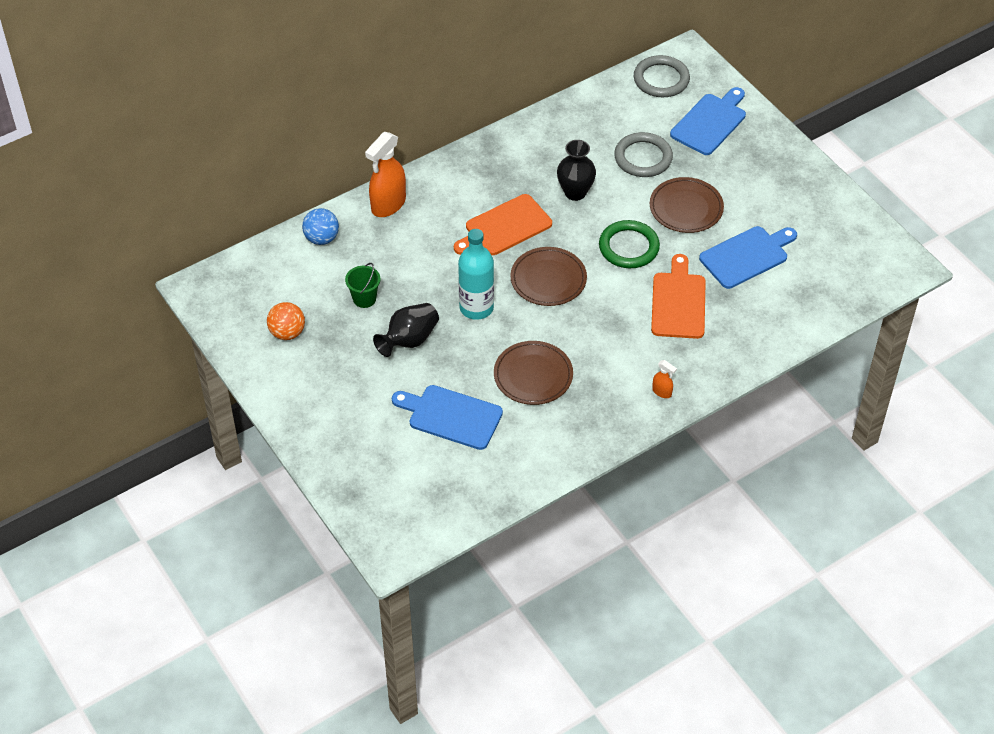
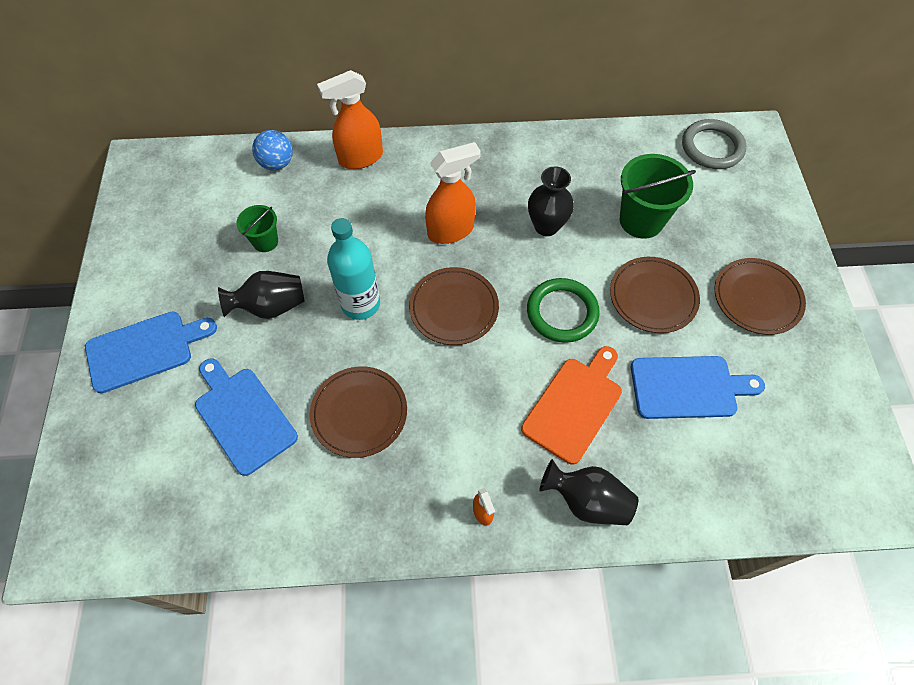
camera: 30 degrees right, 10 degrees up
(287, 333) = (171, 242): orange ball -> none
(505, 227) = (451, 230): orange cutting board -> orange spray bottle
(643, 158) = (641, 220): grey ring -> green bucket
(710, 122) = (737, 213): blue cutting board -> blue cutting board (144, 350)
(724, 353) = (587, 501): none -> black vase
(758, 177) = (757, 298): none -> brown plate

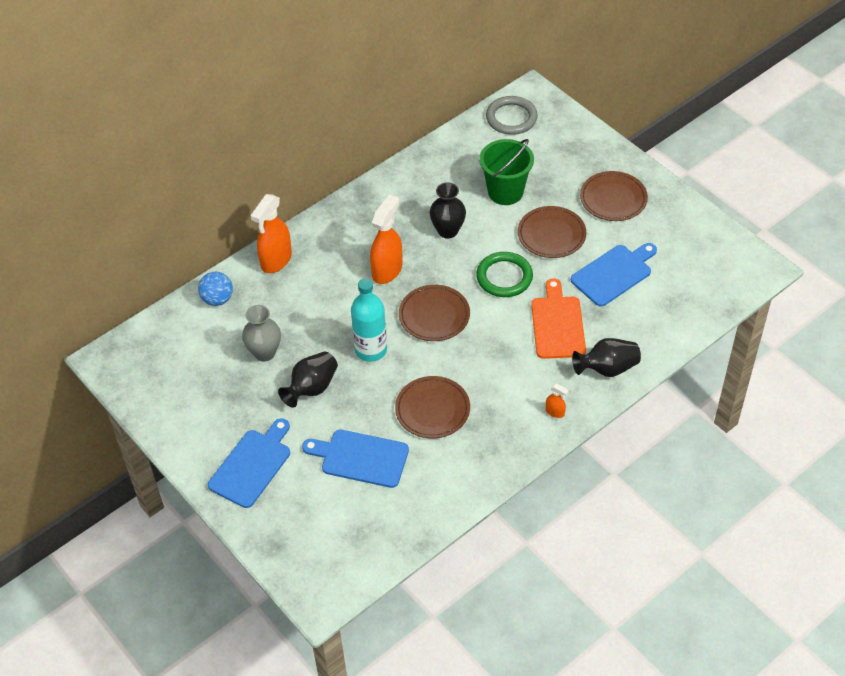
camera: 35 degrees left, 10 degrees down
(265, 241) = (264, 353): green bucket -> grey vase

